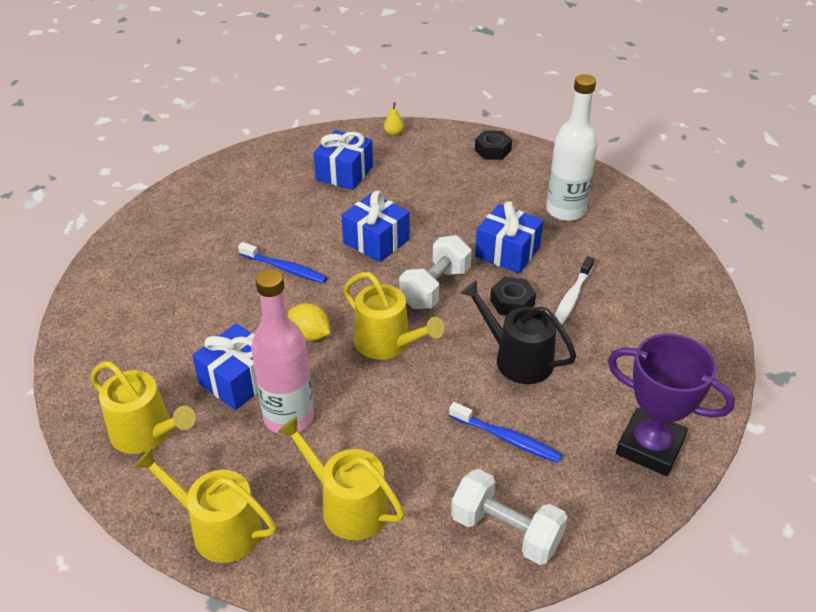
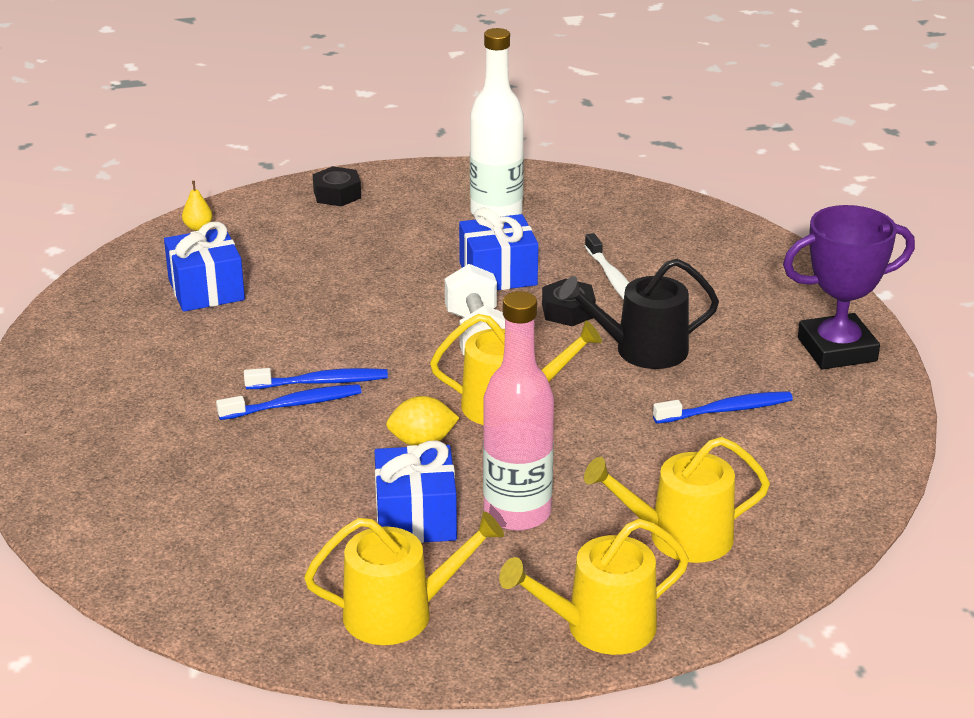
camera: 45 degrees left, 10 degrees down
(316, 263) = (320, 382): none -> blue toothbrush
(376, 241) = (351, 331): blue gift -> none
(506, 531) = (825, 470): white dumbbell -> none

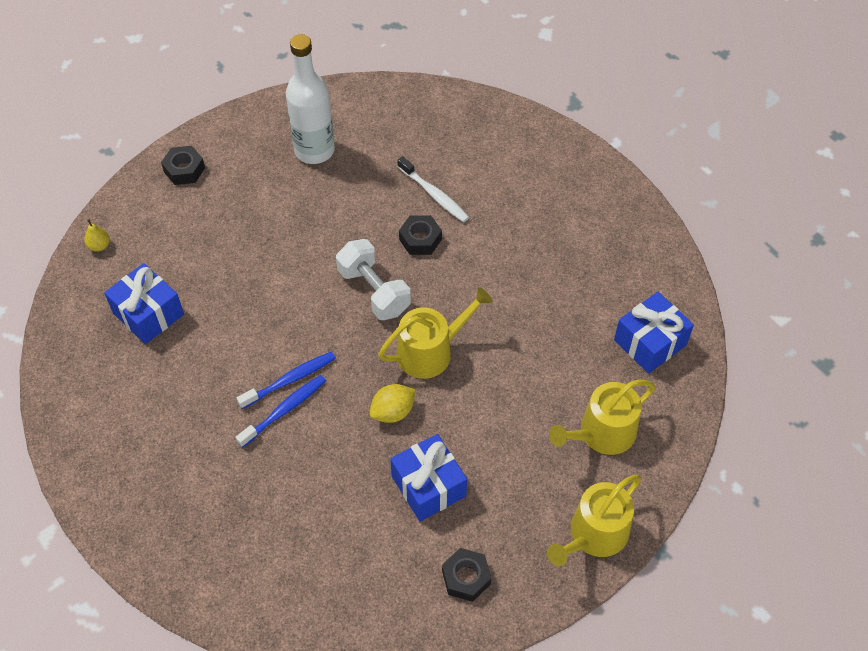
camera: 25 degrees left, 25 degrees up
(399, 613) = (466, 577): yellow watering can -> black nut
(498, 274) = (351, 217): blue gift -> blue gift (650, 342)
(517, 513) = (491, 454): pink bottle -> none
(642, 350) = (490, 261): black watering can -> none
(725, 410) = (572, 301): blue toothbrush -> none
(837, 349) = (613, 213): purple trophy -> none

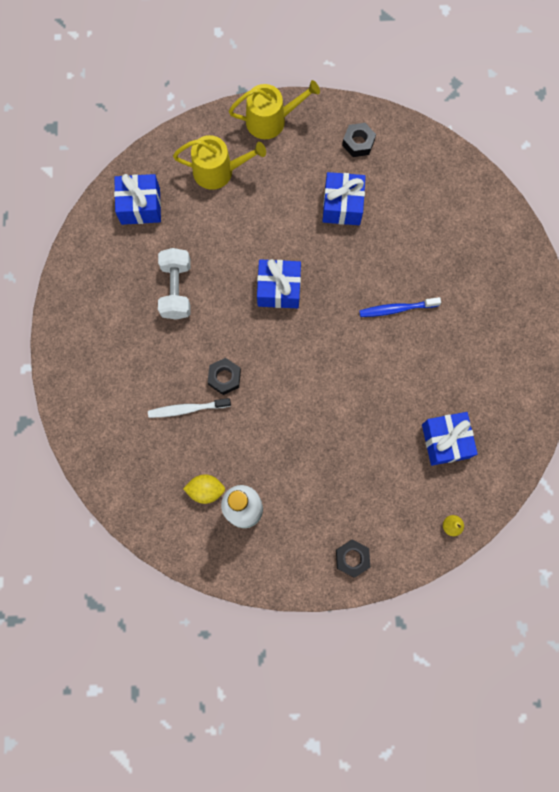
camera: 145 degrees left, 20 degrees up
(289, 380) = (381, 328): blue toothbrush -> none
(374, 291) = (284, 357): white dumbbell -> white dumbbell (176, 289)
(393, 411) = (331, 264): yellow lemon -> yellow lemon (206, 490)
(431, 351) = (279, 289): yellow watering can -> blue gift
(434, 194) = (187, 409): white toothbrush -> white toothbrush turned 90 degrees counterclockwise

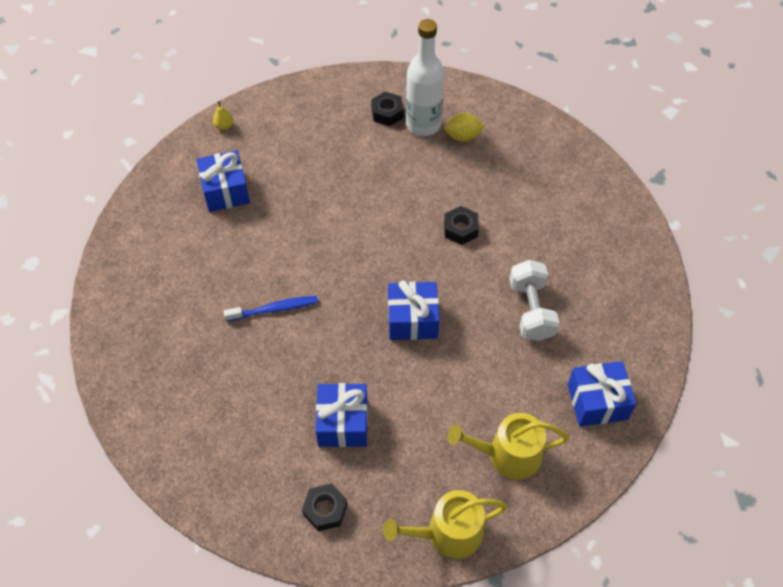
camera: 175 degrees right, 20 degrees down
(187, 409) = (494, 199): white toothbrush -> none
(352, 558) = (318, 97): black nut -> black nut (387, 113)

